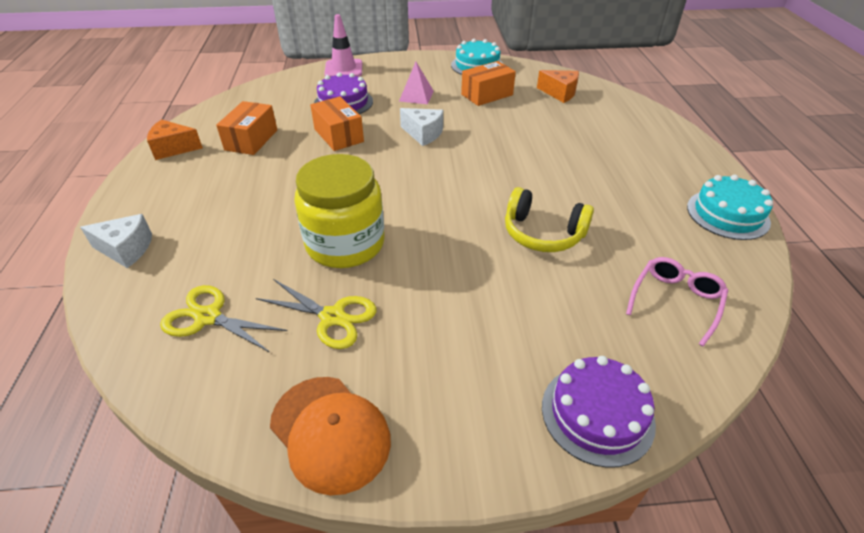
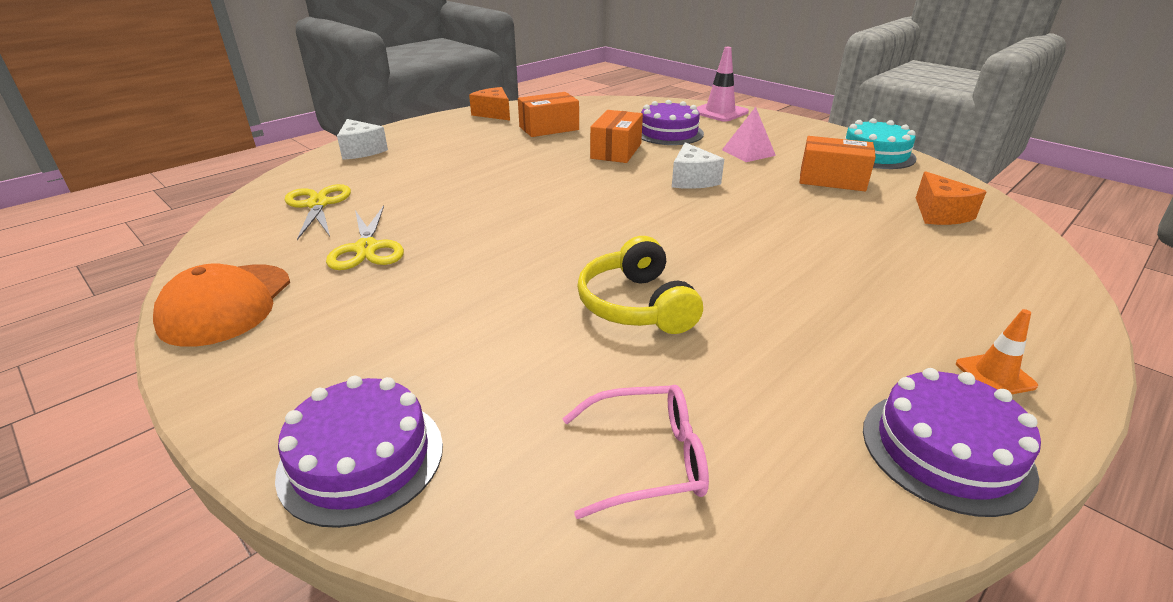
camera: 50 degrees right, 10 degrees down
(345, 244) = (469, 215): yellow jar -> none
(692, 170) = (995, 375): none -> orange traffic cone
(727, 214) = (946, 450): turquoise cake -> purple cake

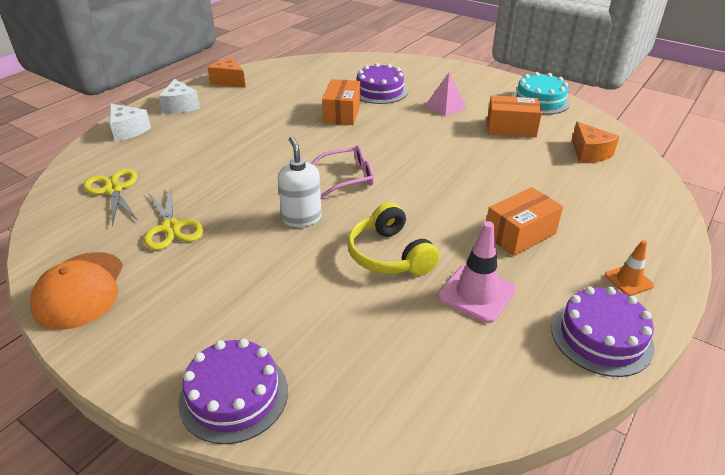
camera: 10 degrees left, 5 degrees up
(531, 252) = (301, 218): none -> white soap dispenser
(549, 128) = (281, 93): orange box -> orange box (520, 234)
(647, 459) = (421, 369): pink glasses -> pink glasses (348, 177)
(692, 180) = (407, 137): white cheese -> white cheese (180, 106)
(720, 112) = (416, 66): pink traffic cone -> pink traffic cone (476, 293)

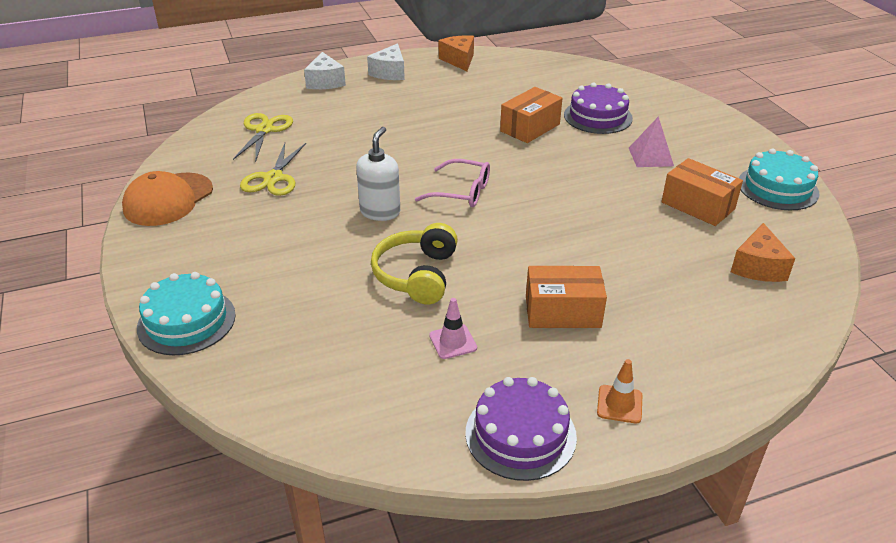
camera: 35 degrees right, 0 degrees up
(234, 395) = (186, 321): purple cake -> turquoise cake
(476, 293) = (453, 342): pink traffic cone -> pink traffic cone, size x0.59

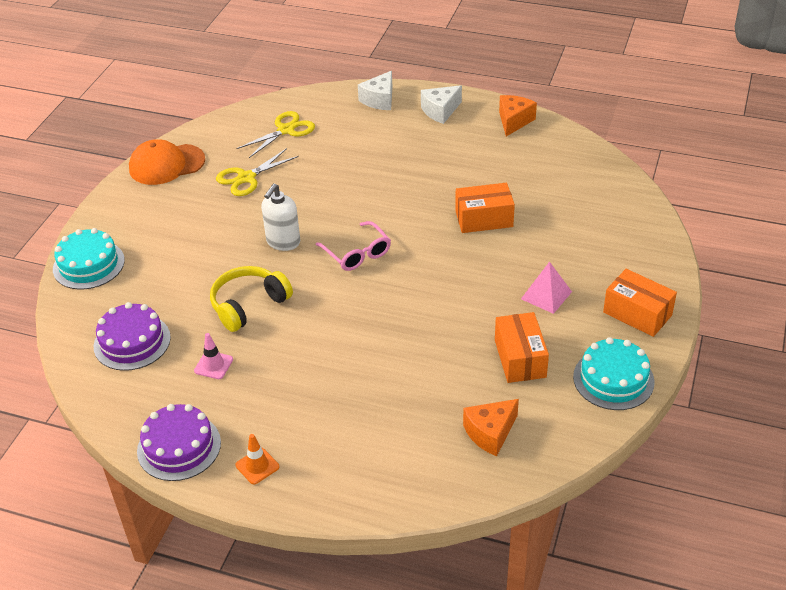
camera: 40 degrees right, 5 degrees up
(380, 212) = (283, 242): white soap dispenser -> white soap dispenser turned 150 degrees clockwise
(562, 312) = (305, 385): orange box -> orange box (637, 314)
(598, 116) = (556, 234): purple cake -> purple cake (132, 342)

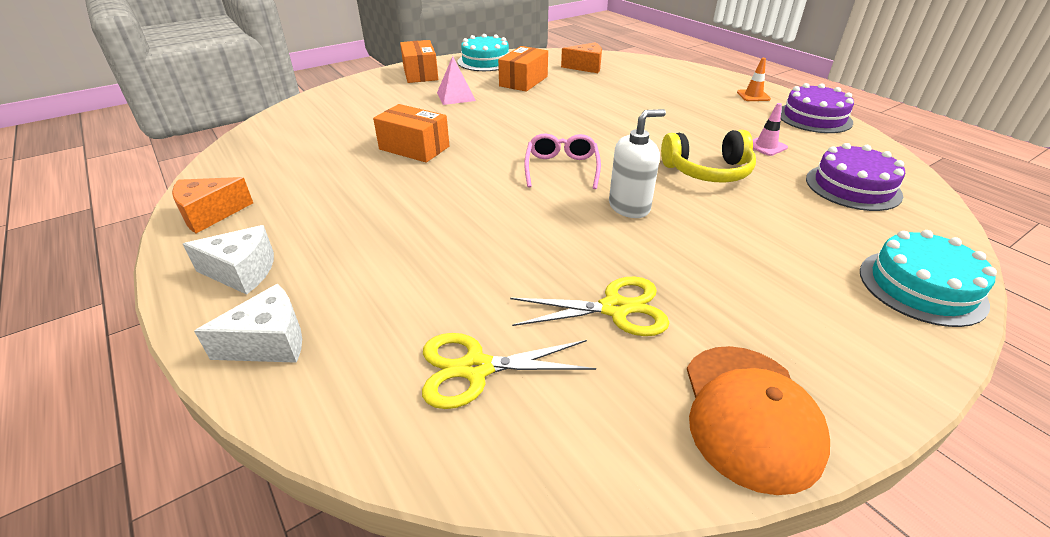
camera: 145 degrees left, 5 degrees down
(166, 164) = (750, 414): orange cap -> orange cap turned 75 degrees clockwise

